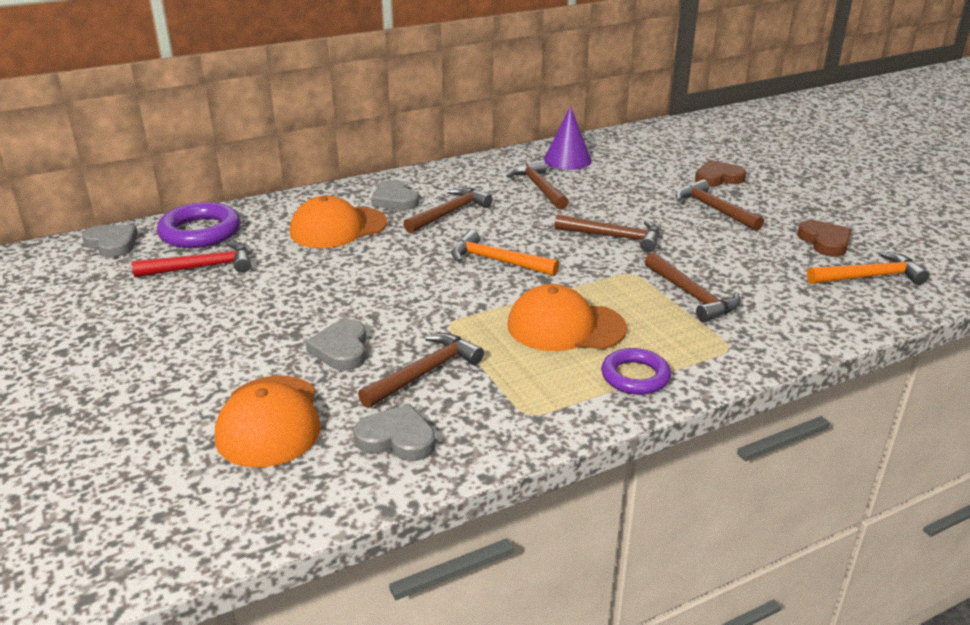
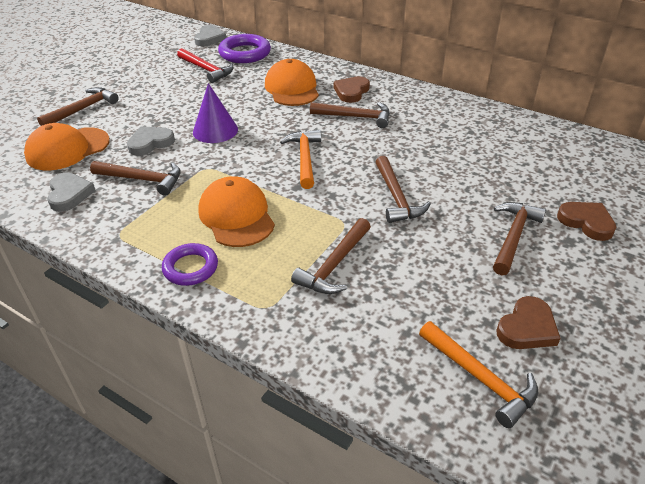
camera: 60 degrees right, 10 degrees up
(338, 228) = (292, 88): orange cap -> orange cap turned 45 degrees clockwise
(394, 200) = (351, 92): grey heart -> brown heart
(539, 187) = (441, 137): brown hammer -> brown hammer (82, 109)
(567, 160) = (510, 134): purple cone -> purple cone (215, 130)

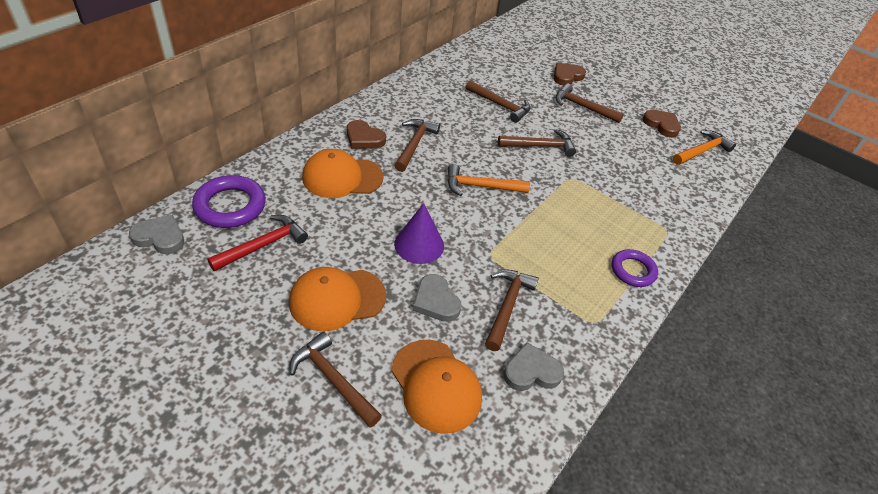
camera: 90 degrees left, 5 degrees up
(236, 216) = (565, 238): orange cap -> orange cap (337, 299)
(334, 265) = (619, 190): brown hammer -> brown hammer (500, 105)

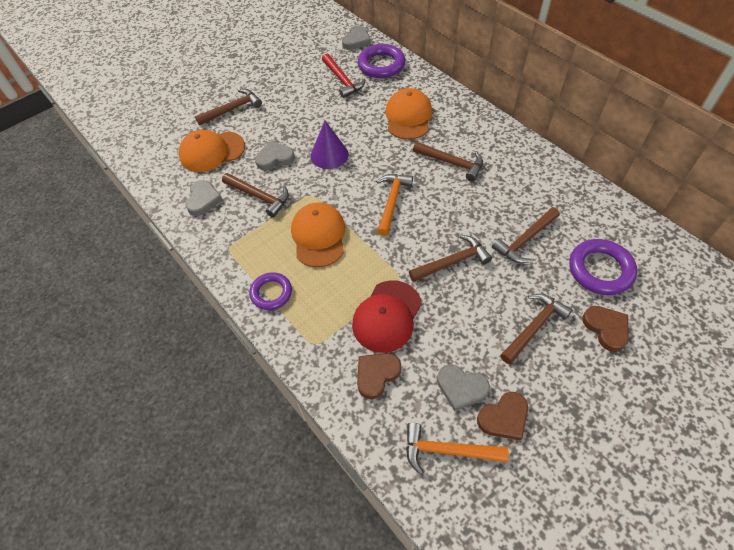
camera: 110 degrees right, 10 degrees up
(337, 299) = (289, 112): orange cap -> orange cap (318, 236)
(364, 138) = (459, 131): brown heart -> brown heart (376, 375)
(516, 73) = (600, 270): none -> purple ring
(540, 146) = (452, 262): brown hammer -> brown hammer turned 120 degrees counterclockwise
(614, 185) = (387, 316): none -> red cap
(652, 143) = (461, 388): none -> grey heart
(702, 151) = (447, 450): orange hammer -> orange hammer turned 120 degrees clockwise

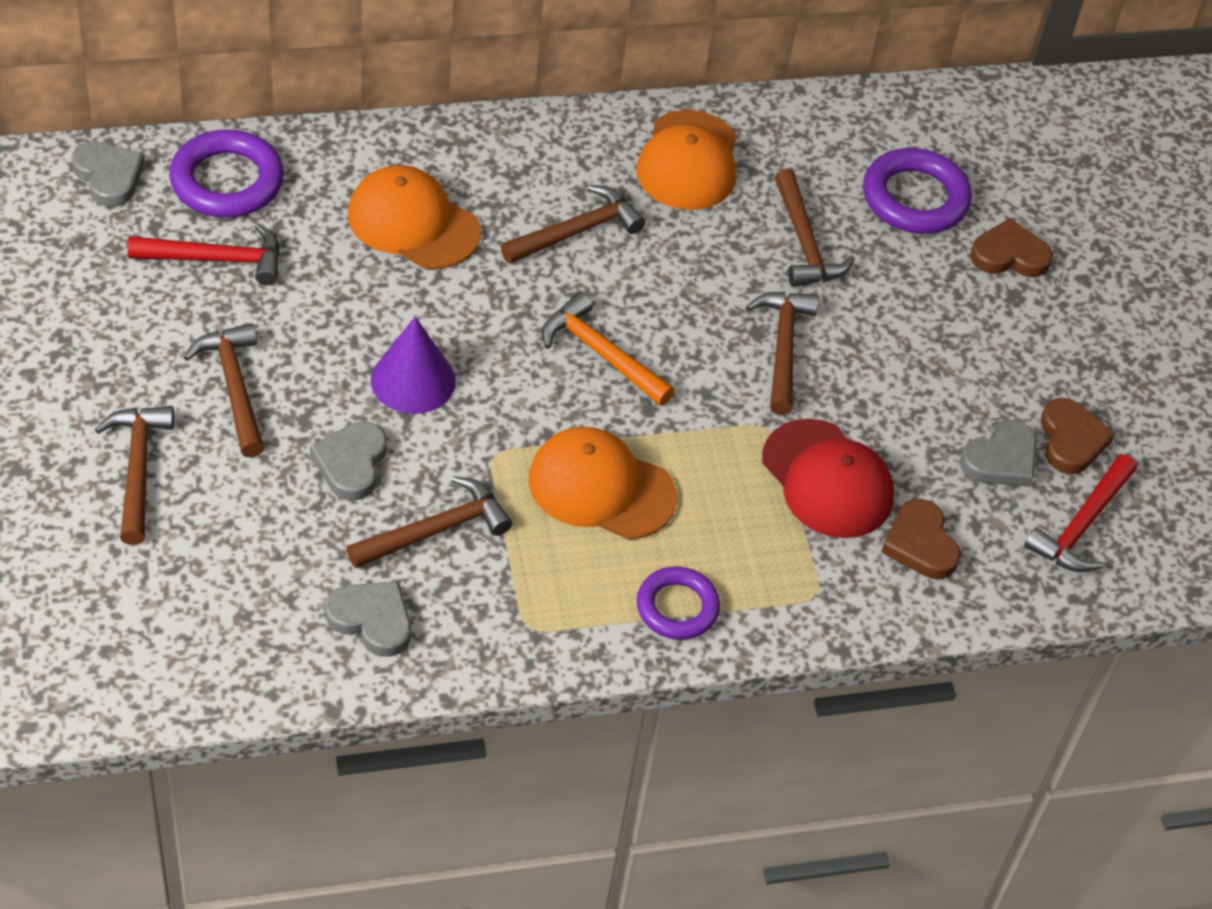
camera: 70 degrees left, 5 degrees down
(212, 151) = (242, 554): orange cap -> orange cap (688, 161)
(447, 450) = (1082, 525): orange hammer -> red hammer
(534, 327) = (958, 326): brown hammer -> brown hammer (234, 387)

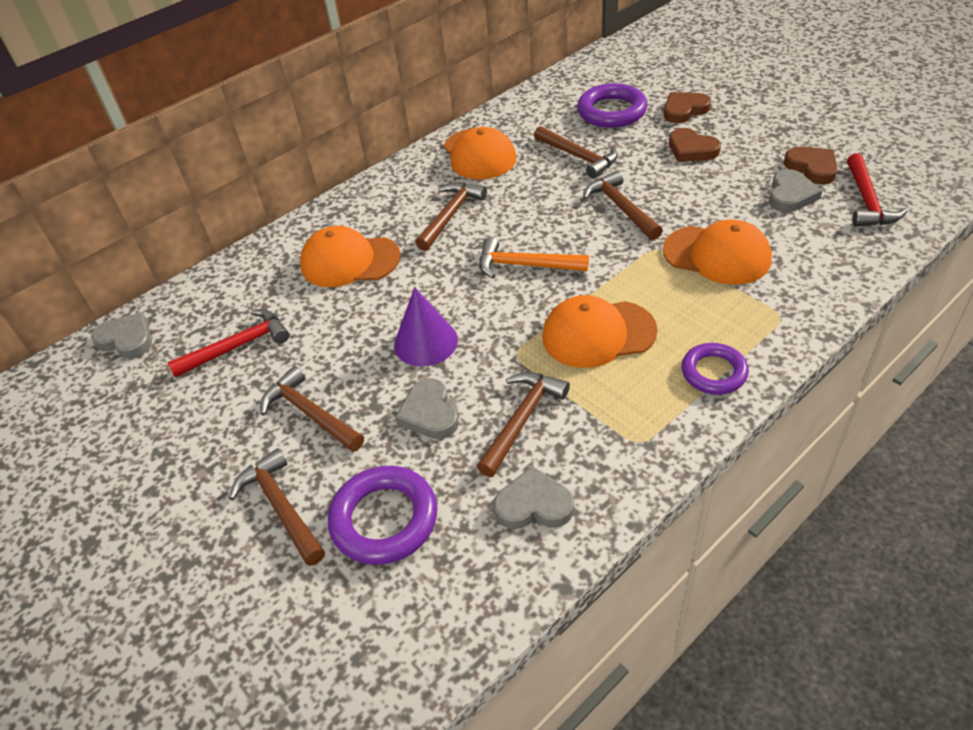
camera: 20 degrees left, 5 degrees down
(227, 181) = (211, 301): purple ring -> purple ring (384, 519)
(827, 479) = (717, 255): red cap -> orange cap
(920, 544) = (802, 257): brown heart -> brown heart (691, 149)

